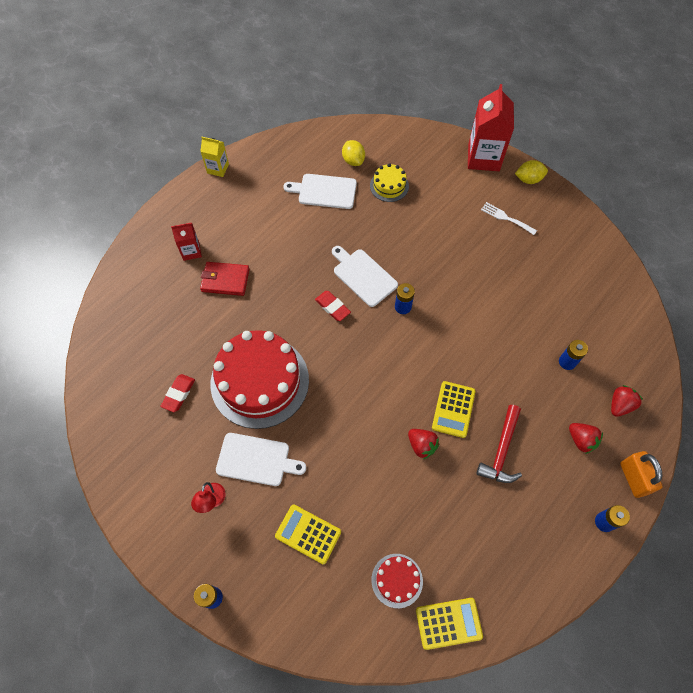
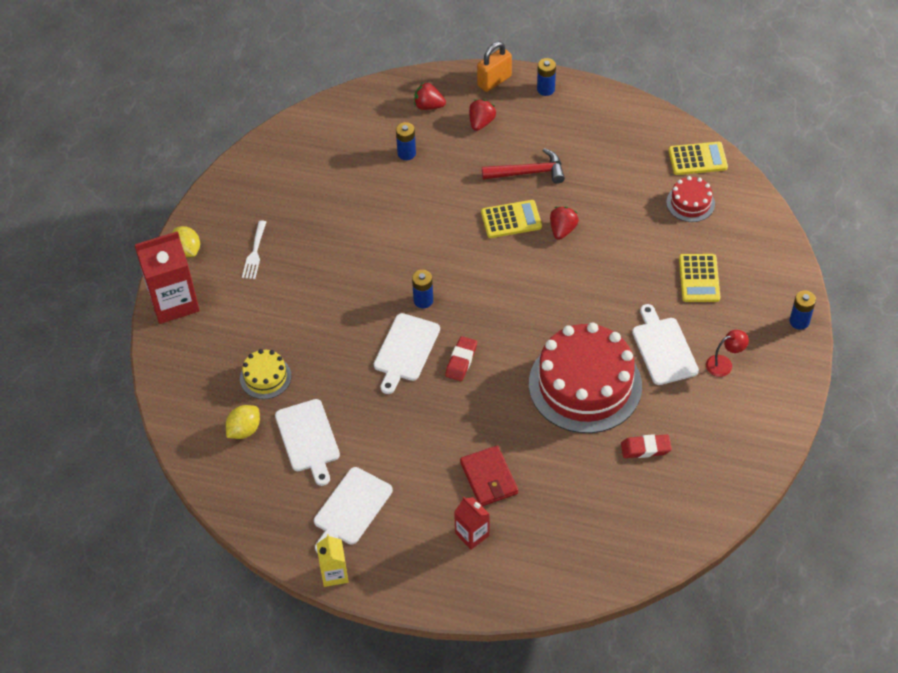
camera: 115 degrees left, 10 degrees down
(256, 194) = (351, 509): none -> white cutting board
(448, 623) = (697, 159): yellow calculator -> yellow calculator turned 120 degrees clockwise

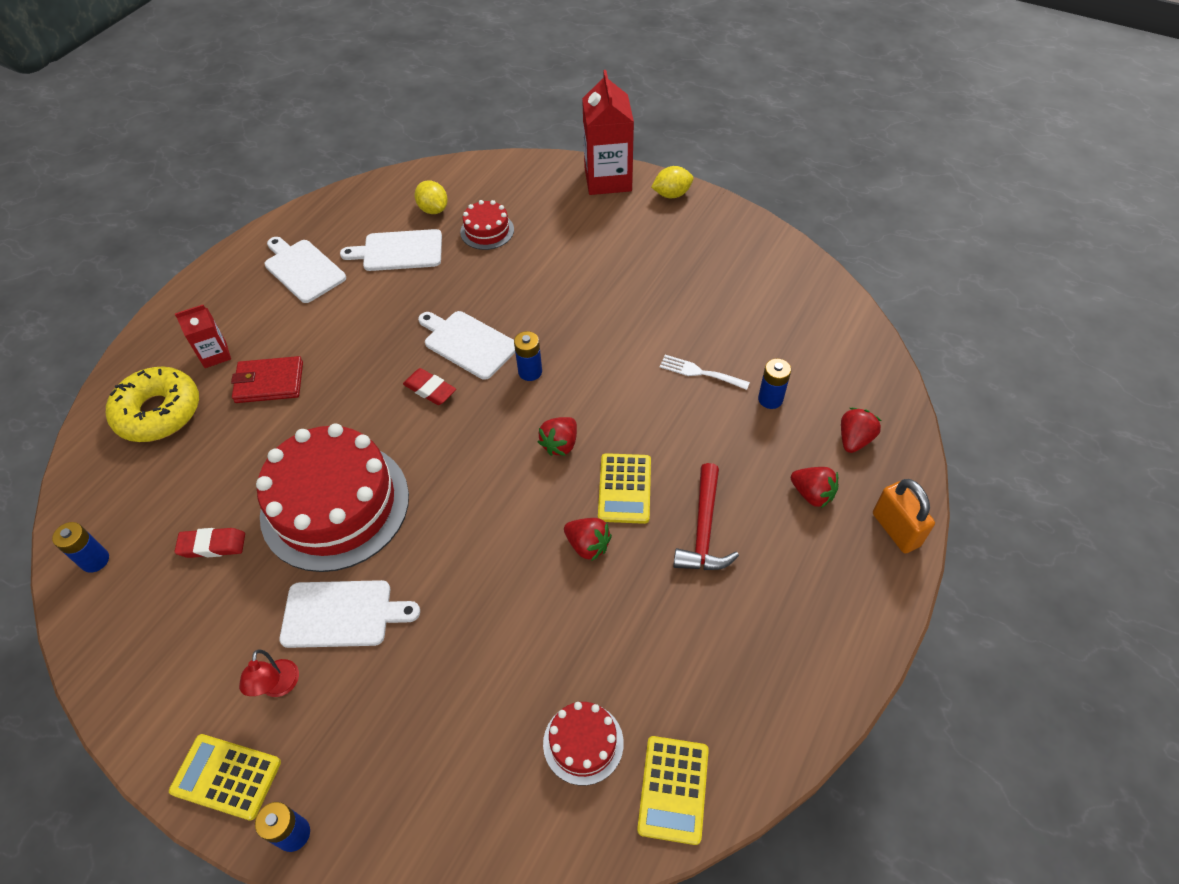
camera: 105 degrees right, 0 degrees up
(254, 253) = (651, 242): white fork -> white fork (699, 372)
(265, 377) = (487, 231): yellow cake -> red cake
(334, 573) = (245, 248): yellow carton -> none
(486, 264) = (560, 444): none -> red strawberry
(545, 89) = (870, 595): blue battery -> blue battery (95, 560)
(545, 547) = (159, 412): none -> yellow donut
(645, 448) = (212, 545): red eraser -> red eraser turned 75 degrees clockwise
(699, 278) = (435, 704): yellow calculator -> yellow calculator (226, 777)

